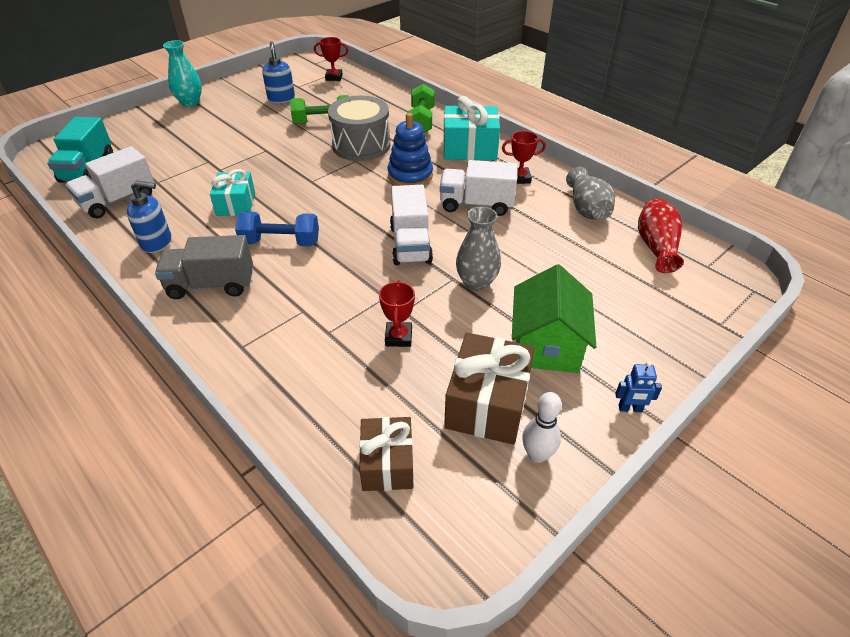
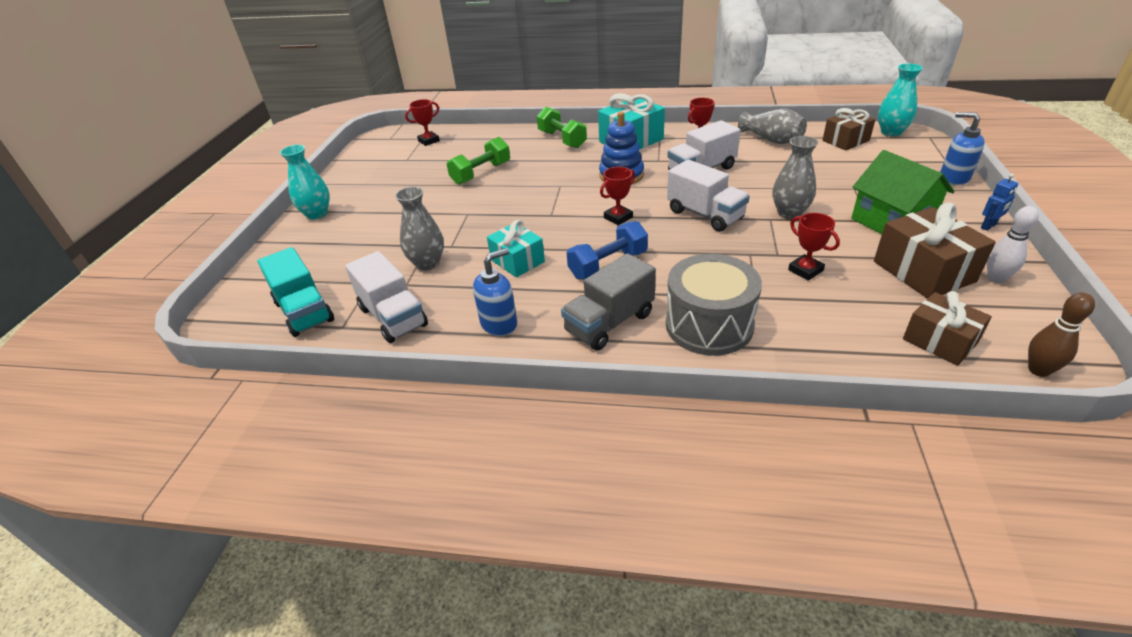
camera: 35 degrees left, 5 degrees down
(118, 200) = (393, 317): white truck -> white truck turned 45 degrees counterclockwise
(188, 174) = (427, 263): none -> grey vase
(281, 98) = (408, 174): blue soap dispenser -> blue soap dispenser (953, 178)
(348, 209) = (618, 217): none -> red trophy
(361, 145) = (545, 174): grey drum -> grey drum (709, 325)
(415, 547) = (1038, 370): none -> brown bowling pin
(656, 247) = (845, 141): red vase -> brown gift
(721, 263) = (891, 132): none -> turquoise vase

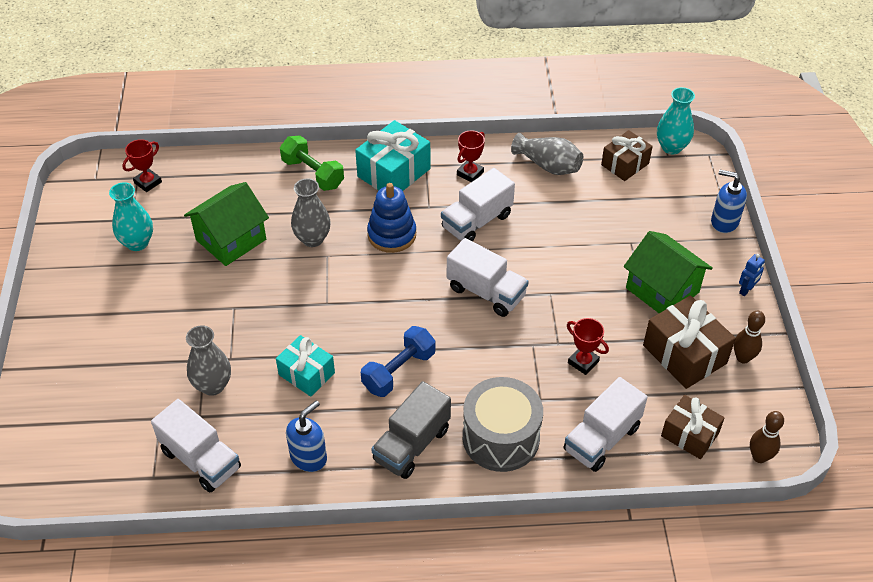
camera: 15 degrees left, 10 degrees up
(304, 311) = (105, 463): turquoise truck -> none
(317, 214) = (56, 320): turquoise vase -> turquoise vase (137, 243)
(481, 173) = (231, 239): green dumbbell -> green house
(618, 217) = (398, 303): red trophy -> none
(789, 213) = (568, 284): grey vase -> grey vase (312, 239)
(828, 335) = (601, 439): none -> white truck
(996, 278) = (743, 358): white bowling pin -> brown bowling pin

